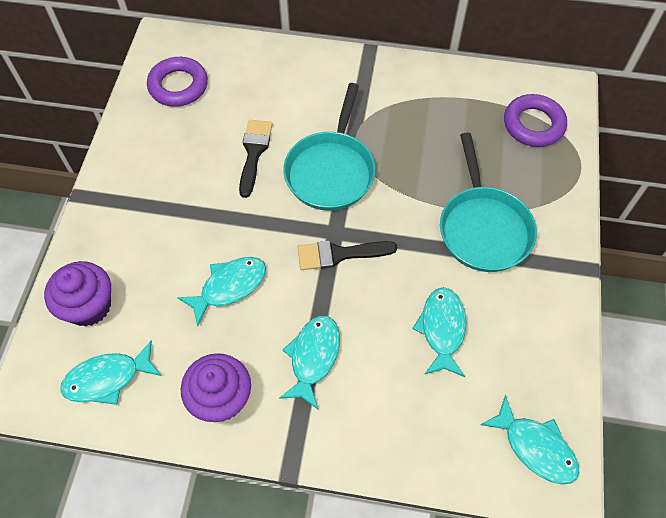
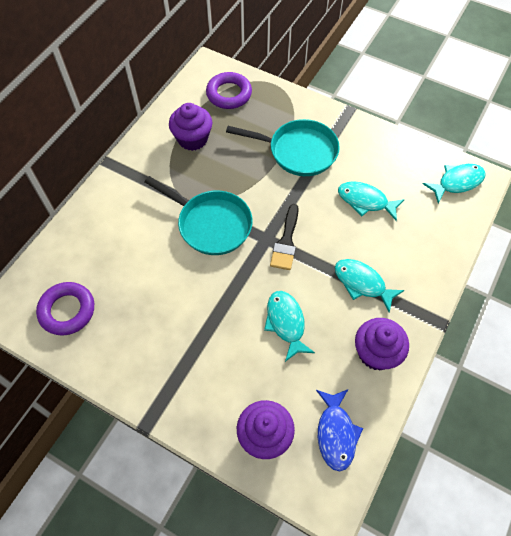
camera: 70 degrees left, 0 degrees up
(107, 378) = (336, 433): turquoise fish -> blue fish
(254, 153) = (169, 271): black brush -> none
(442, 112) = (192, 139): none -> purple cupcake

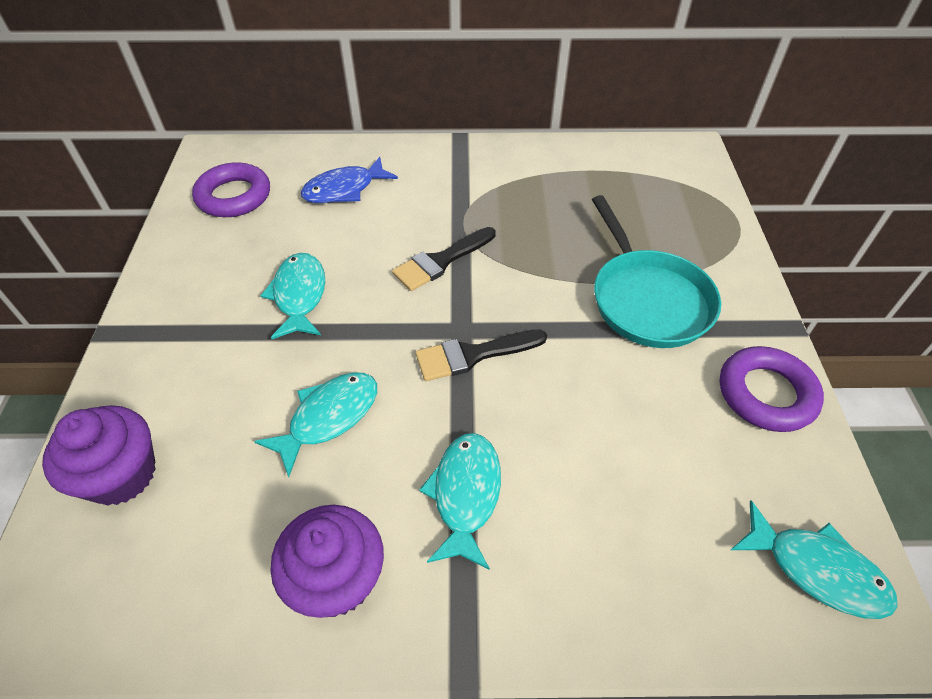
camera: 60 degrees right, 10 degrees down
(192, 139) = (560, 186): purple cupcake -> none
(211, 224) = (441, 261): turquoise pan -> black brush
(229, 94) = (668, 186): purple ring -> purple ring (766, 394)
(336, 433) = (154, 578): blue fish -> blue fish (344, 189)
(365, 201) = (634, 428): turquoise fish -> turquoise fish (299, 295)

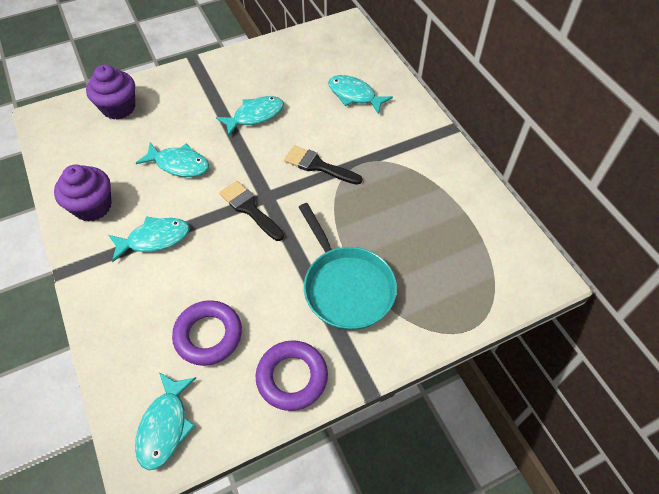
camera: 65 degrees right, 5 degrees up
(234, 196) = (316, 53): purple ring -> purple ring (208, 335)
(344, 189) = (354, 95): blue fish -> turquoise fish
(647, 299) = (346, 286): turquoise pan -> turquoise pan turned 75 degrees counterclockwise

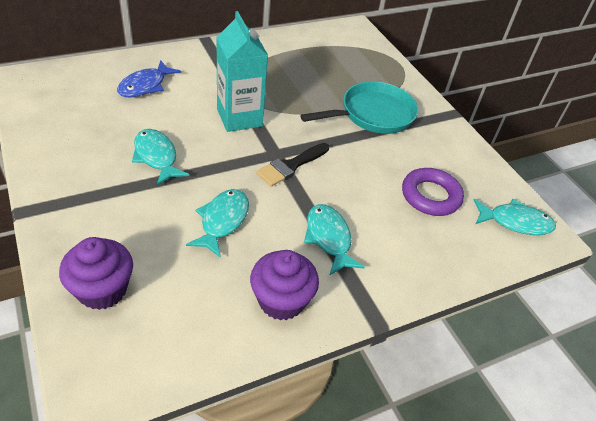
camera: 95 degrees left, 10 degrees down
(292, 377) = (456, 149): purple ring -> none
(318, 166) = (239, 118): black brush -> turquoise carton
(354, 95) = (145, 86): turquoise fish -> blue fish

